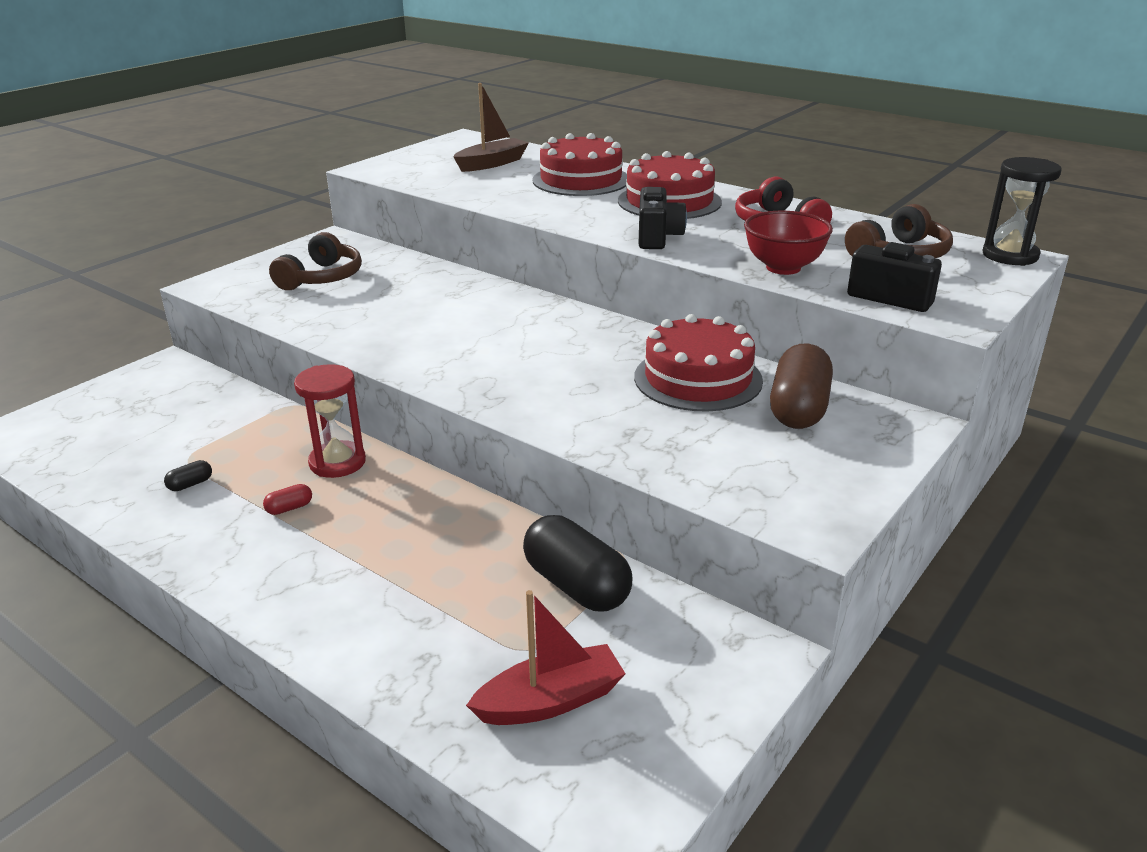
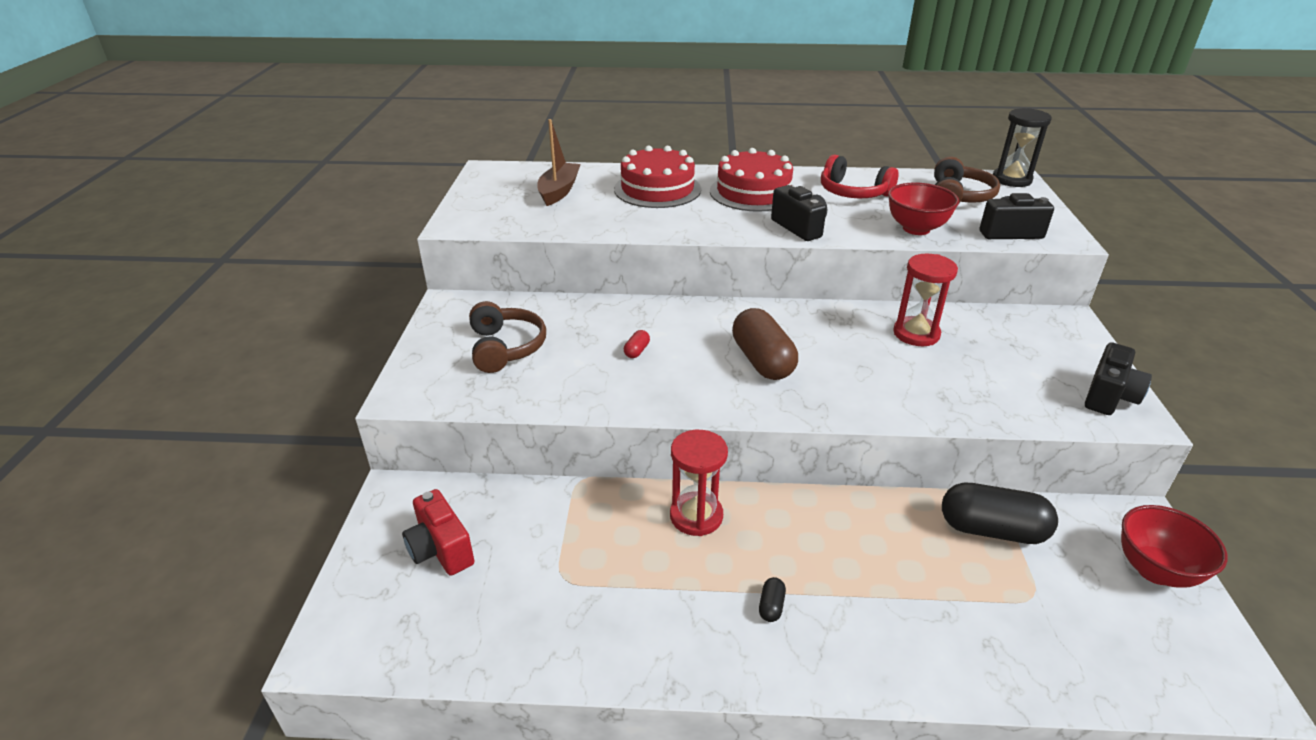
camera: 35 degrees left, 5 degrees up
(141, 408) = (440, 549): none -> red camera
(190, 484) = (604, 601): black capsule -> black capsule (771, 606)
(289, 508) = (720, 577): red capsule -> red capsule (637, 351)
(550, 701) = (1097, 626): red boat -> none
(696, 696) = (1155, 570): none -> red bowl
(698, 378) = (916, 334): red cake -> red hourglass
(798, 409) = (1002, 333): brown capsule -> brown capsule (762, 361)
(821, 499) = (1109, 396): none -> black camera

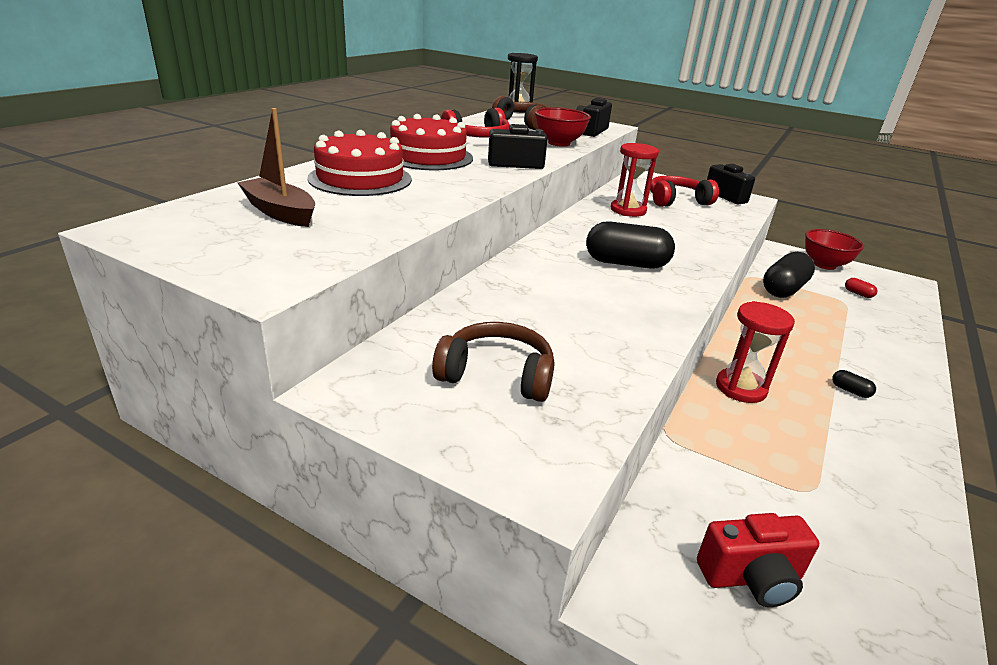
camera: 65 degrees left, 5 degrees down
(637, 351) = (568, 306): red capsule -> red capsule (858, 294)
(762, 361) = (626, 263): brown capsule -> black capsule
(1011, 360) = (677, 201): none -> red headphones

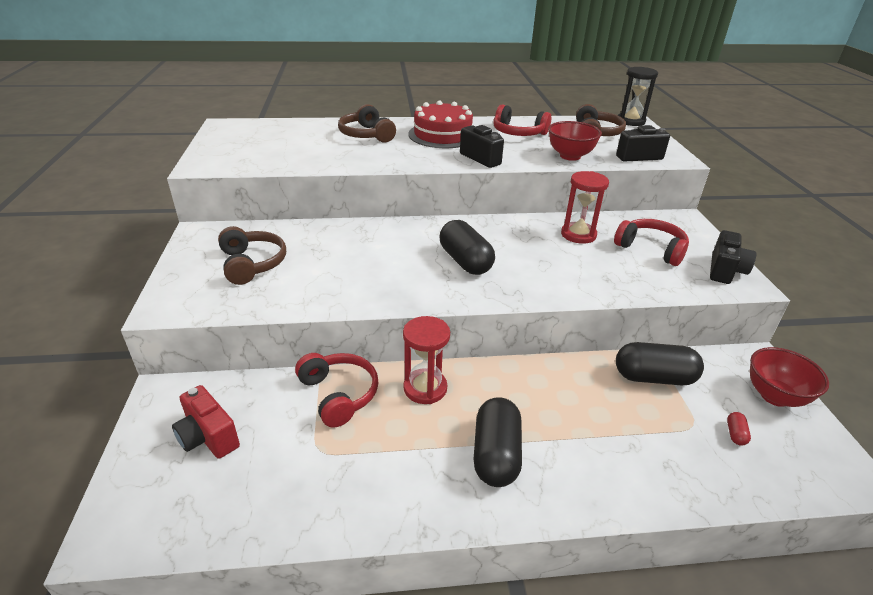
camera: 55 degrees right, 5 degrees up
(280, 212) = (286, 139): brown boat -> none
(360, 179) = (366, 135): red cake -> brown headphones
(721, 443) = (338, 394): none -> red headphones
(850, 391) = (496, 454): black capsule -> black capsule, size x2.42

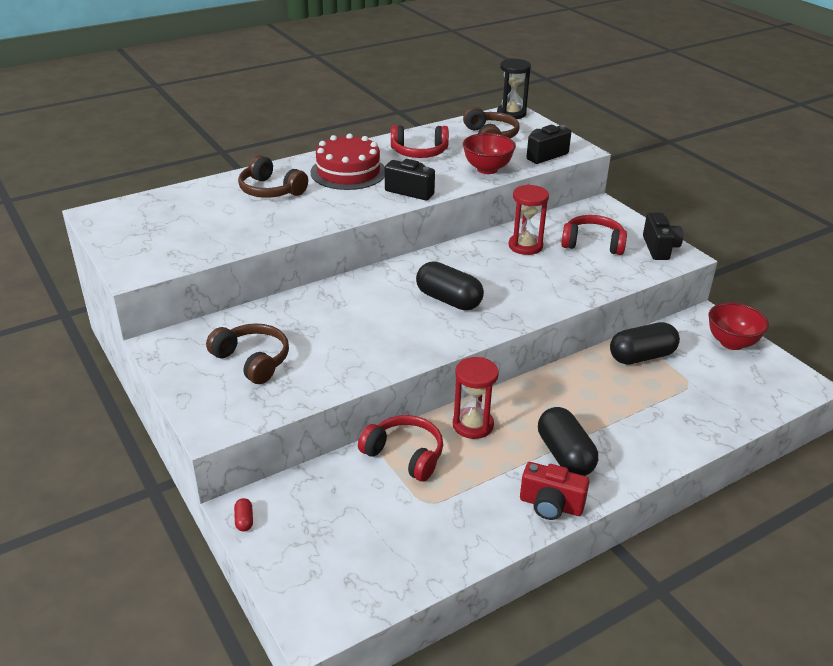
camera: 25 degrees left, 0 degrees up
(208, 437) = (323, 528): red camera -> red camera (550, 505)
(735, 434) = (719, 380): red capsule -> red capsule (244, 520)

